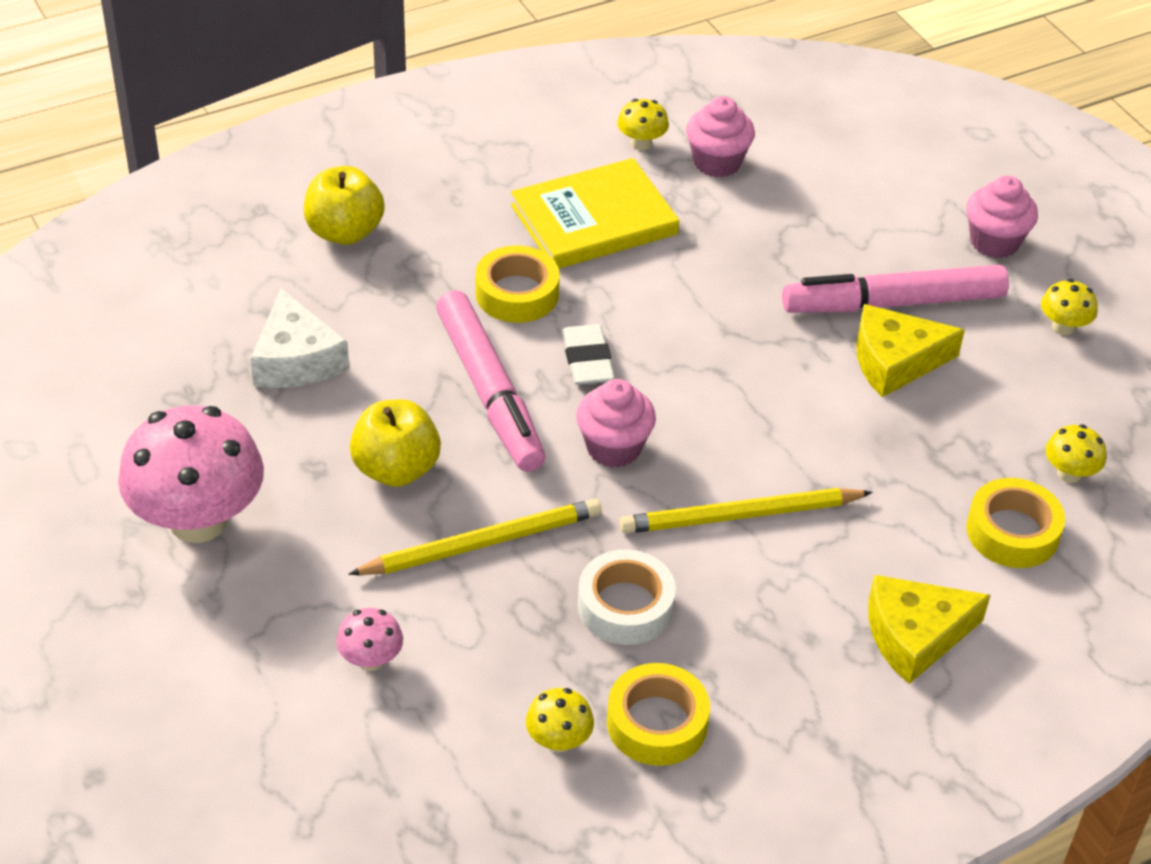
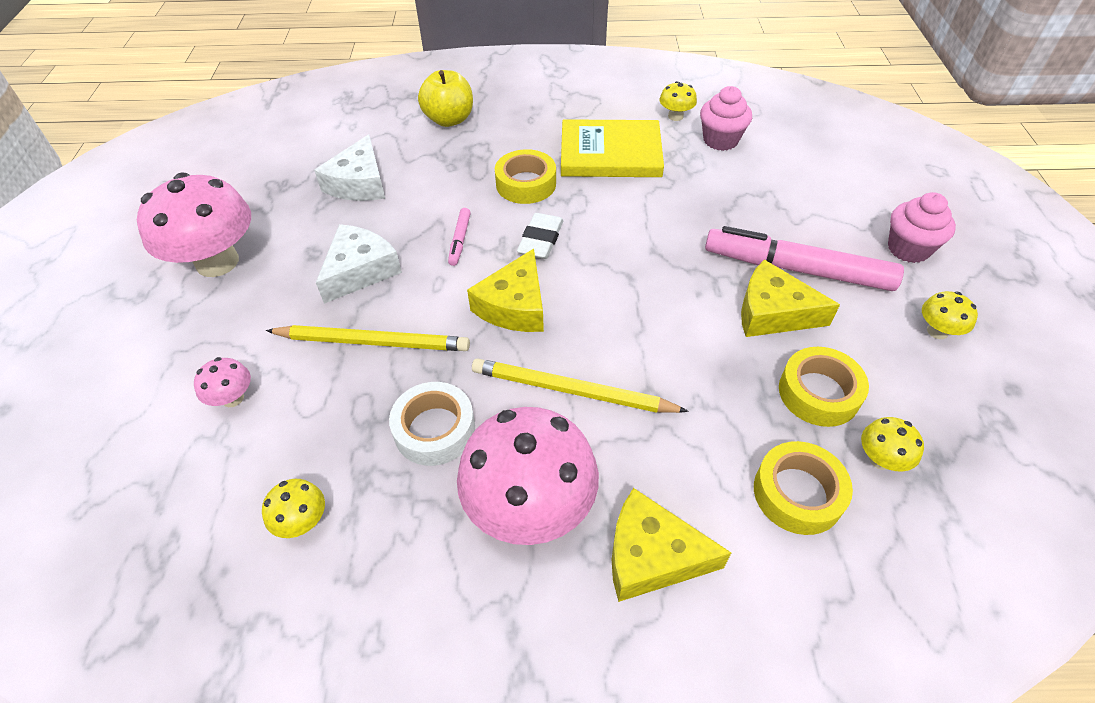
camera: 30 degrees right, 5 degrees up
(396, 469) = (360, 271): yellow apple -> white cheese
(490, 392) = (460, 240): pink marker -> pink marker, size x0.43
(613, 447) = (514, 306): pink cupcake -> yellow cheese
(657, 723) = (385, 540): yellow tape -> yellow tape (818, 393)
(775, 639) = (530, 507): none -> pink mushroom

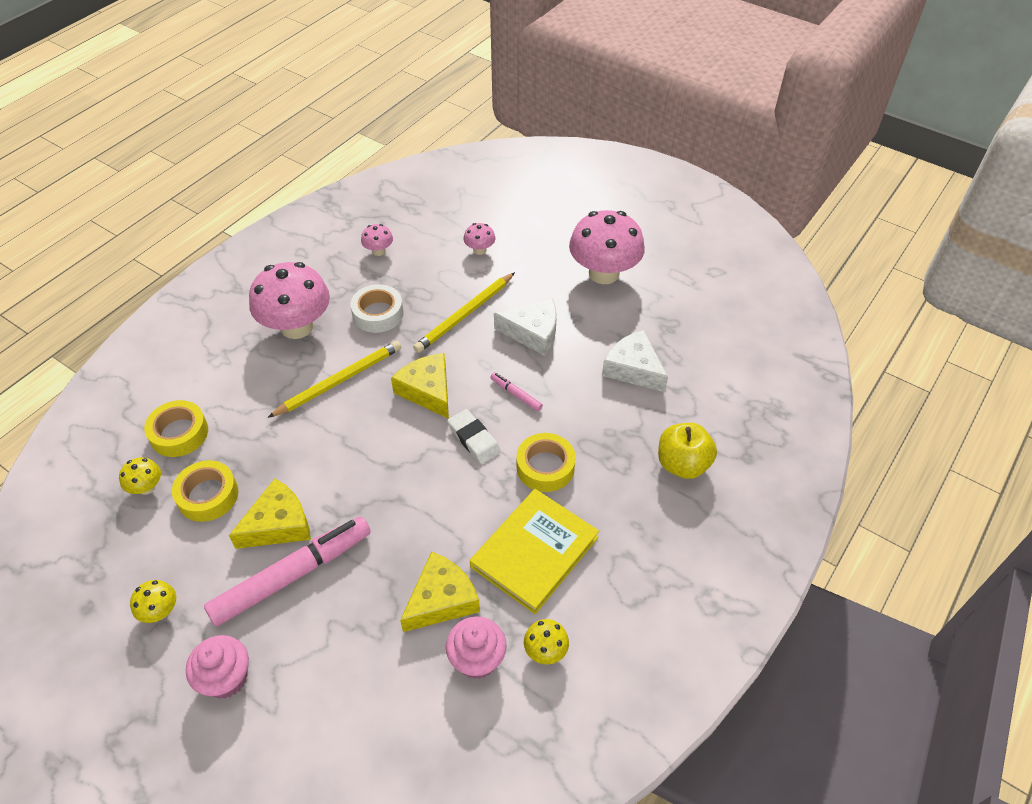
camera: 125 degrees right, 0 degrees up
(302, 521) = (378, 251): yellow mushroom -> pink mushroom
(360, 271) = (533, 333): white cheese -> white cheese turned 60 degrees counterclockwise
(651, 555) = (225, 355): yellow cheese -> yellow cheese (441, 599)

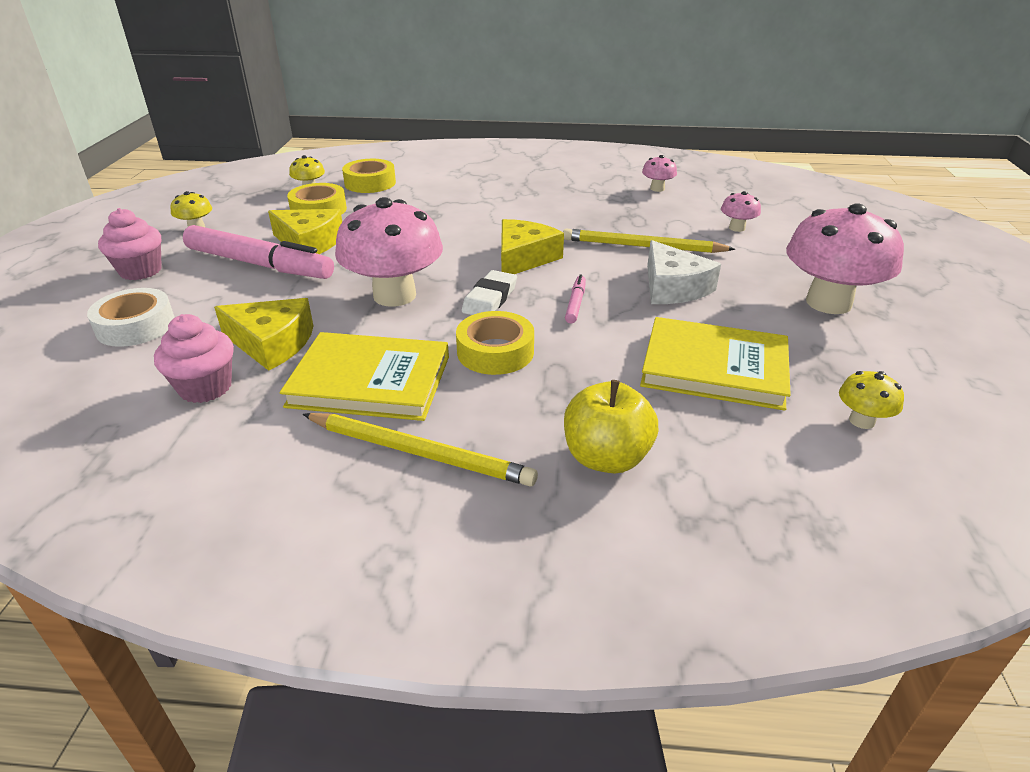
camera: 60 degrees right, 15 degrees down
(297, 327) = (525, 186): pink mushroom -> pink mushroom (394, 295)
(339, 380) = (488, 219): yellow pencil -> yellow pencil (420, 452)
(378, 314) = (585, 210): white tape -> white tape (136, 326)
(545, 651) = (235, 431): yellow mushroom -> yellow mushroom (861, 421)
(633, 369) = (714, 368): white cheese -> yellow book

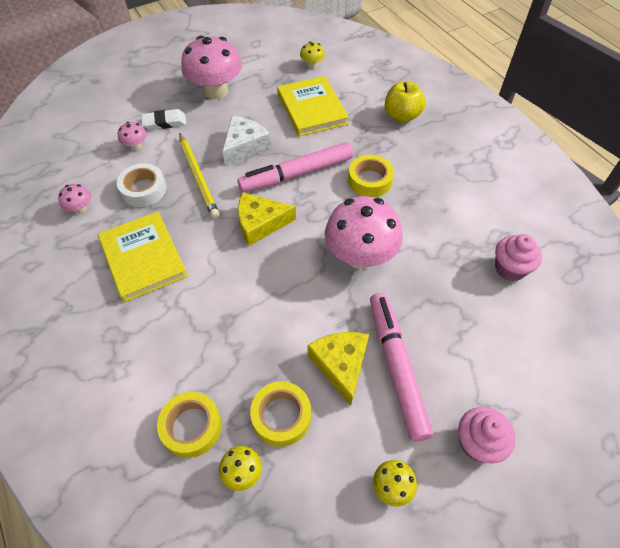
camera: 125 degrees left, 20 degrees up
(136, 326) = (516, 361): white tape -> white tape (144, 189)
(272, 343) = (456, 274): yellow cheese -> none
(370, 381) = (437, 210): yellow book -> yellow book (143, 258)
(420, 452) = (456, 164): yellow pencil -> none
(490, 299) = (324, 211): white eraser -> white eraser (164, 122)
(575, 304) = (297, 174): pink marker -> pink marker, size x2.34

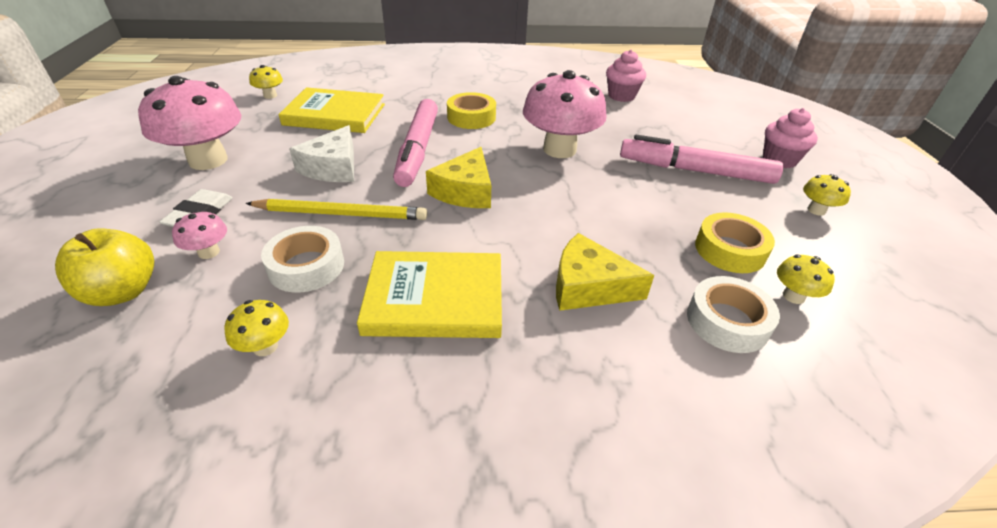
camera: 65 degrees left, 15 degrees down
(81, 209) = (265, 346): pink mushroom -> yellow mushroom
(192, 427) = (727, 321): yellow tape -> white tape
(245, 145) = (332, 167): white cheese -> white cheese turned 135 degrees counterclockwise
(341, 365) = (681, 197): yellow cheese -> yellow cheese (588, 286)
(402, 116) = (409, 80): yellow apple -> yellow apple (123, 292)

